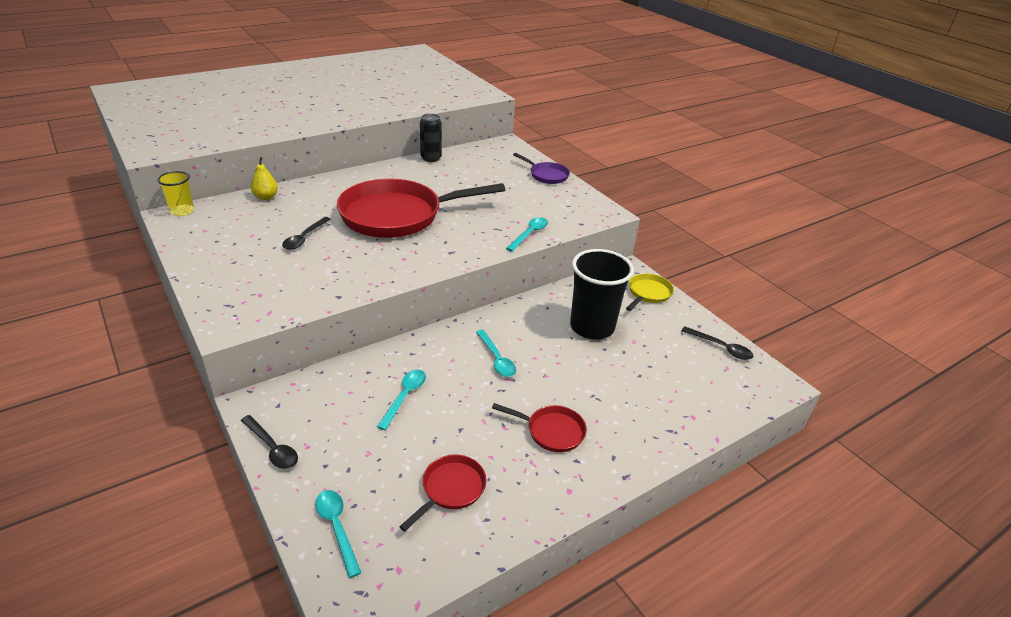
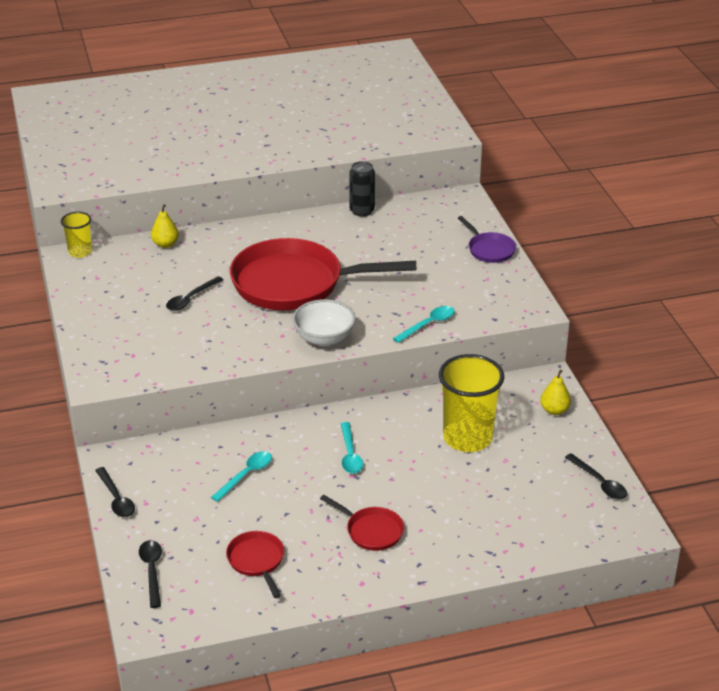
camera: 20 degrees right, 0 degrees up
(337, 528) = (152, 571): turquoise spoon -> black spoon
(444, 256) = (324, 338): none -> white bowl
(451, 489) = (257, 561): red pan -> red pan turned 75 degrees counterclockwise
(592, 327) = (467, 438): black cup -> yellow cup
(648, 293) = (554, 410): yellow pan -> yellow pear

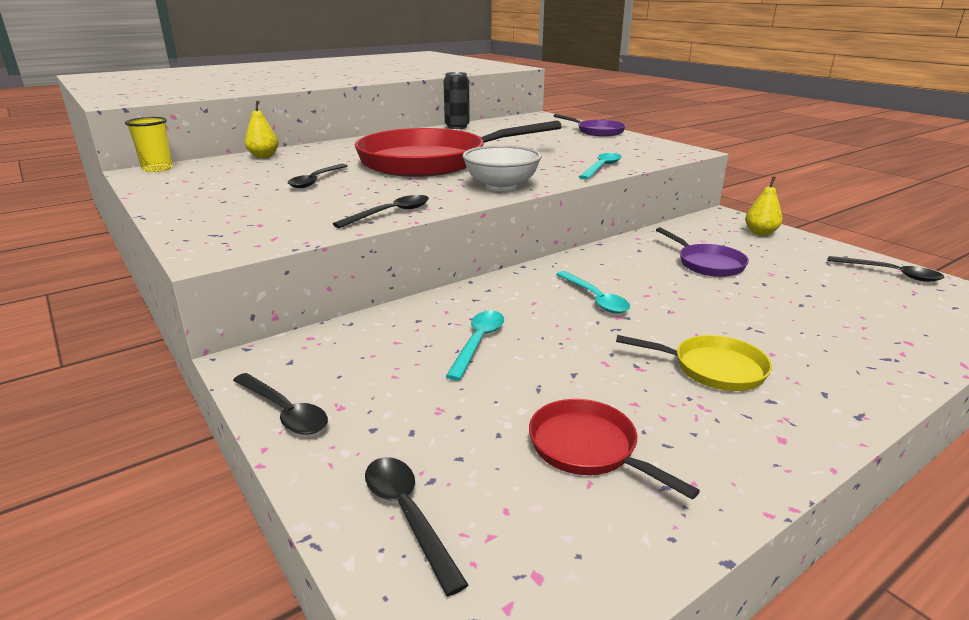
camera: 20 degrees left, 10 degrees down
(222, 360) = (390, 213): none -> black spoon
(371, 531) = (713, 369): red pan -> yellow pan
(467, 438) = (707, 264): yellow cup -> purple pan

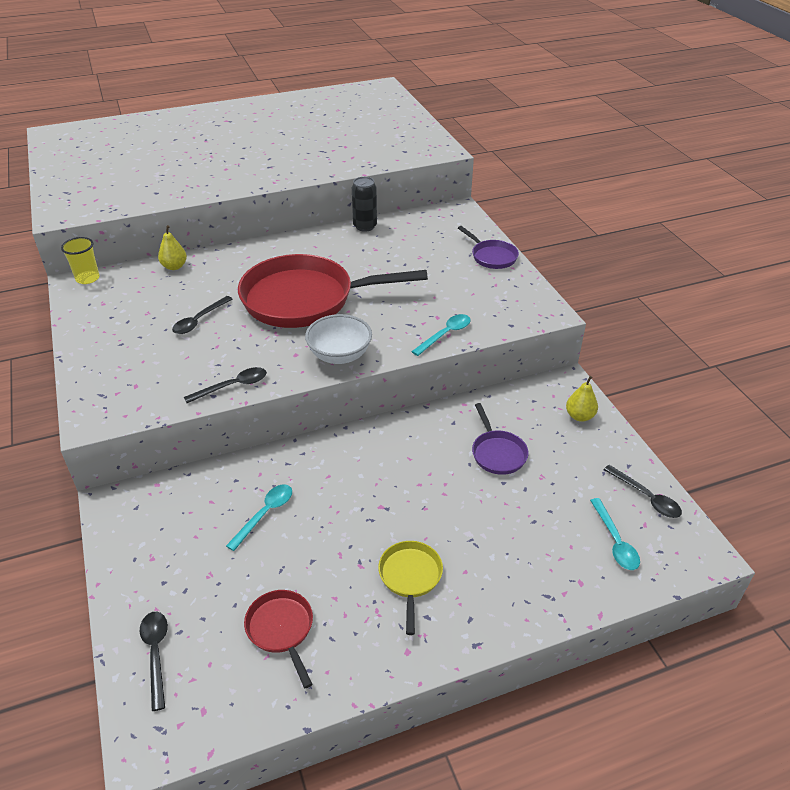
camera: 15 degrees right, 15 degrees up
(284, 412) = (118, 555): black spoon -> none
(595, 298) = (376, 481): turquoise spoon -> turquoise spoon (615, 541)
(713, 369) = (410, 577): yellow pan -> yellow pan turned 120 degrees counterclockwise

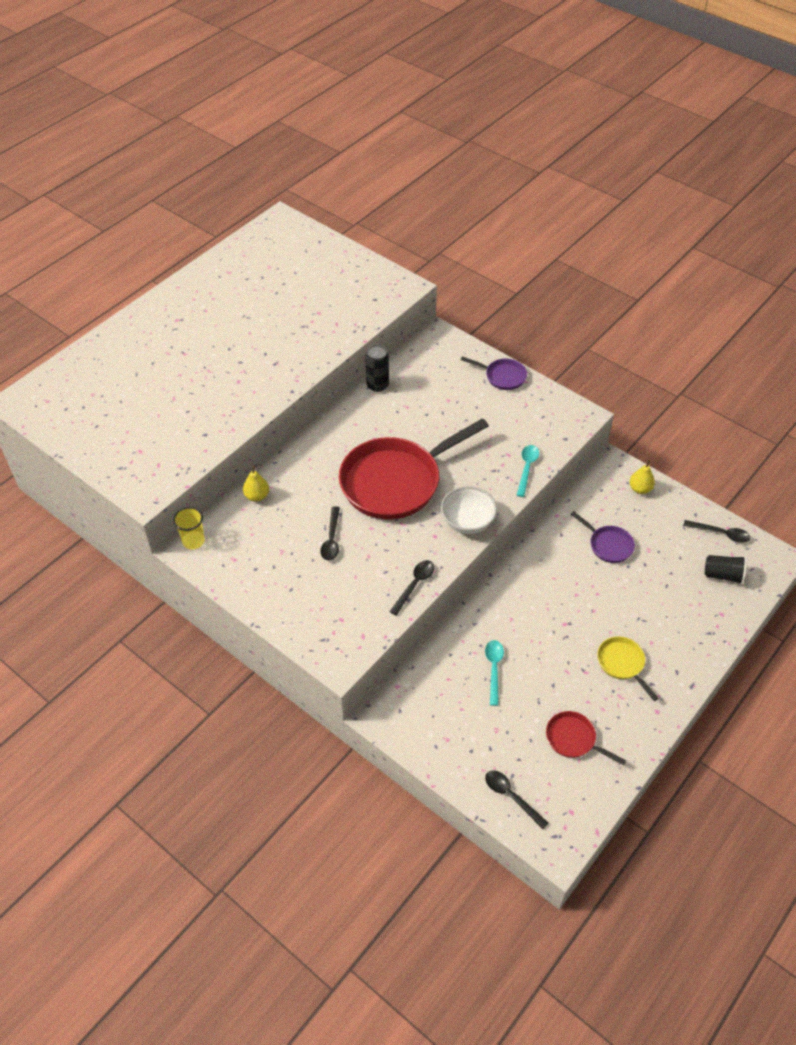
camera: 30 degrees left, 10 degrees up
(615, 541) = (723, 575): turquoise spoon -> black cup

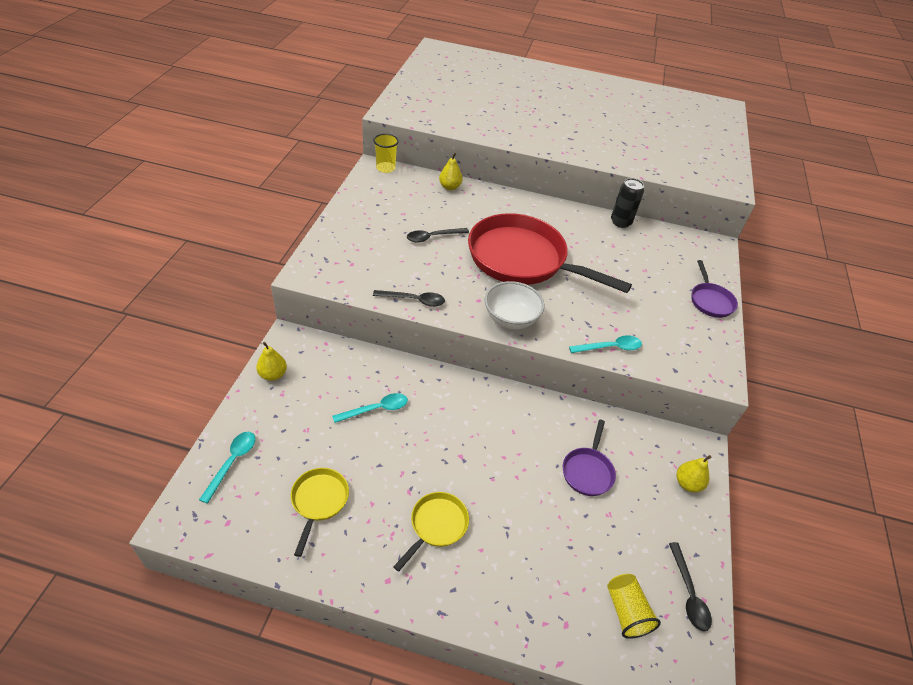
camera: 60 degrees right, 5 degrees down
(420, 741) = (273, 374): none -> yellow pear
(511, 796) = (232, 462): black spoon -> turquoise spoon
(573, 739) = (319, 501): red pan -> yellow pan
(723, 575) = (626, 611): black cup -> yellow cup

